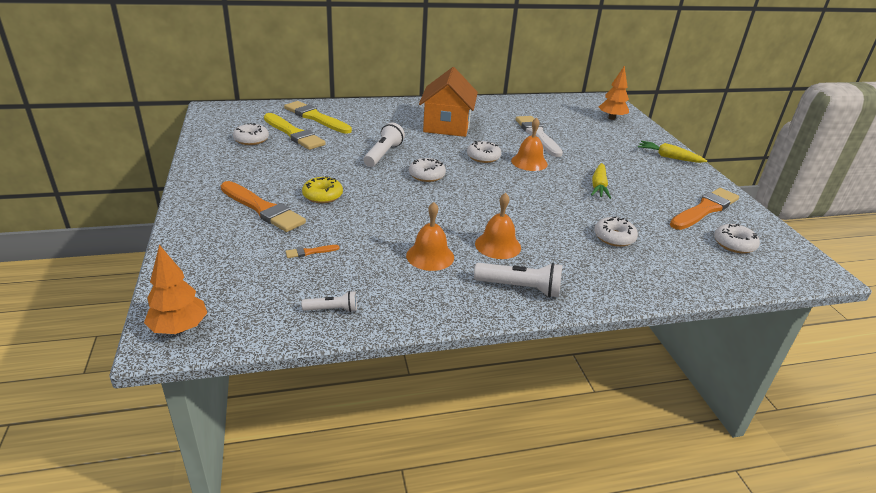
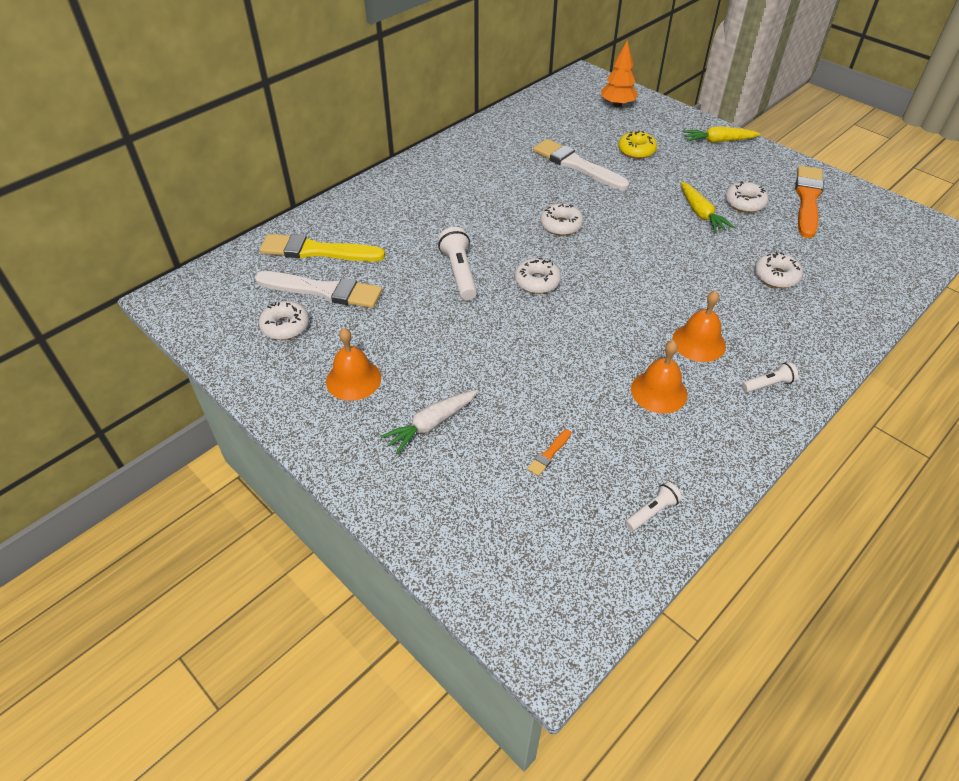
camera: 30 degrees left, 15 degrees up
(179, 328) = (547, 629): orange tree -> none
(262, 209) = (431, 425): orange brush -> white carrot
(294, 134) = (323, 291): yellow brush -> white brush
(322, 196) = (469, 369): yellow donut -> yellow donut (636, 150)
(447, 126) = (474, 194): orange house -> none
(520, 288) = (768, 384): white flashlight -> white flashlight, size x0.58
(529, 162) = (610, 211): orange bell -> orange bell (353, 379)
(734, 244) = (865, 233): white donut -> white donut (744, 203)

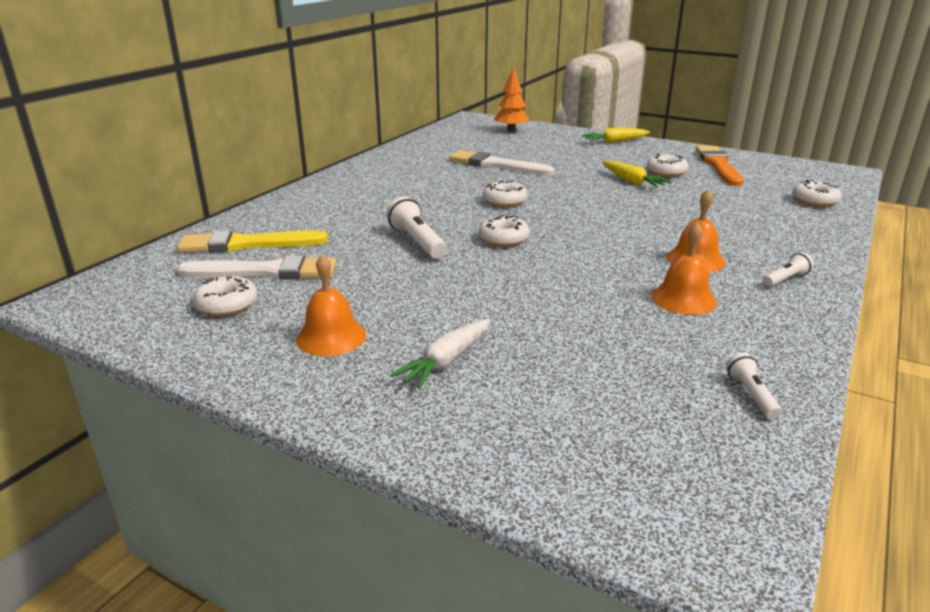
camera: 15 degrees left, 20 degrees down
(549, 454) = (601, 365): orange brush -> none
(636, 150) = (546, 152): yellow donut -> none
(652, 512) = (751, 395): white flashlight -> white flashlight turned 45 degrees counterclockwise
(776, 276) = (731, 210): white donut -> white donut (814, 201)

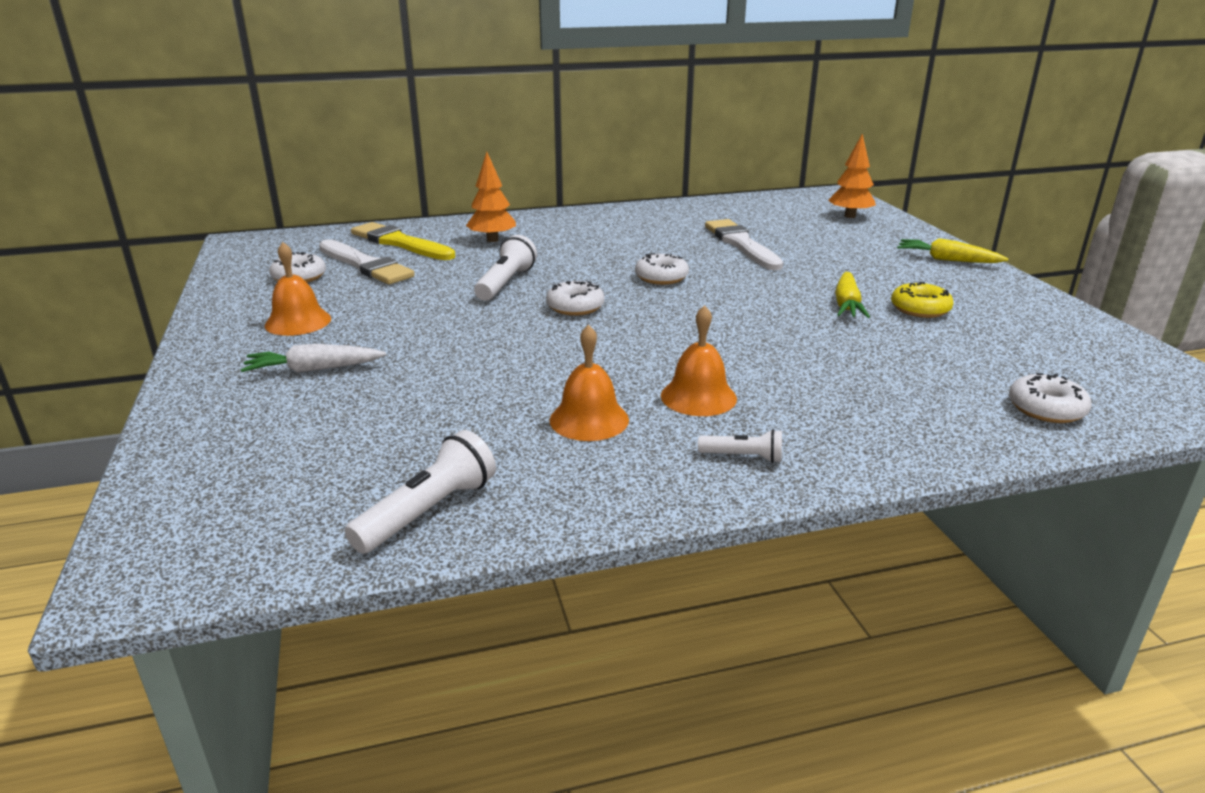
camera: 45 degrees right, 0 degrees up
(322, 216) = (492, 240): none -> orange tree
(666, 172) = (920, 309): white donut -> yellow donut
(718, 165) = (1019, 325): orange brush -> none
(751, 395) = (428, 512): white flashlight -> white flashlight, size x1.73

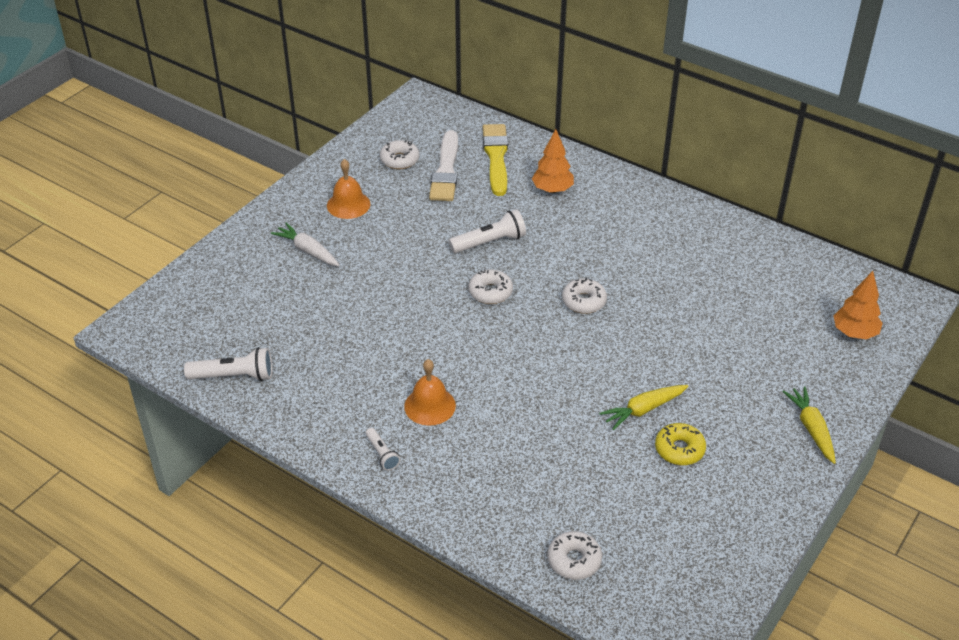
camera: 50 degrees right, 15 degrees up
(589, 419) = (361, 378): orange bell -> none
(741, 244) = (700, 306): white brush -> none

